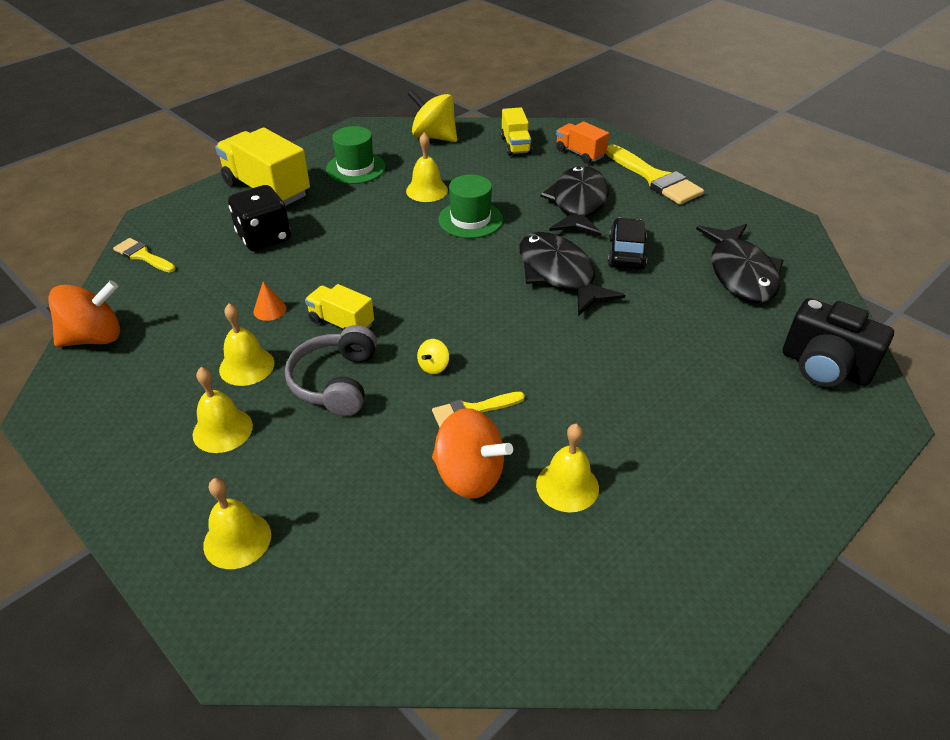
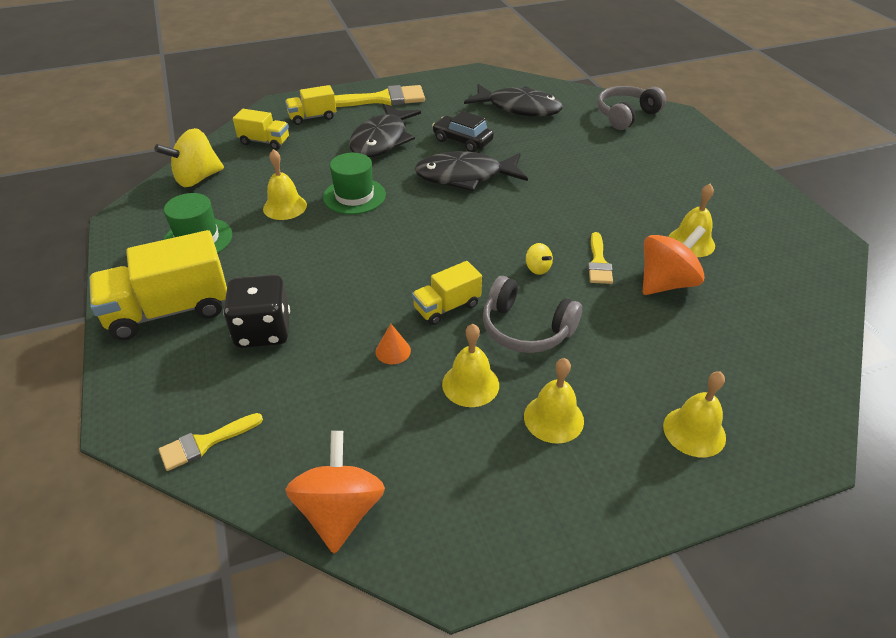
camera: 65 degrees left, 0 degrees up
(578, 204) = (382, 140): black fish -> black fish turned 105 degrees counterclockwise
(580, 153) = (312, 117): orange truck -> yellow truck
(824, 367) = (626, 115): black camera -> grey headphones

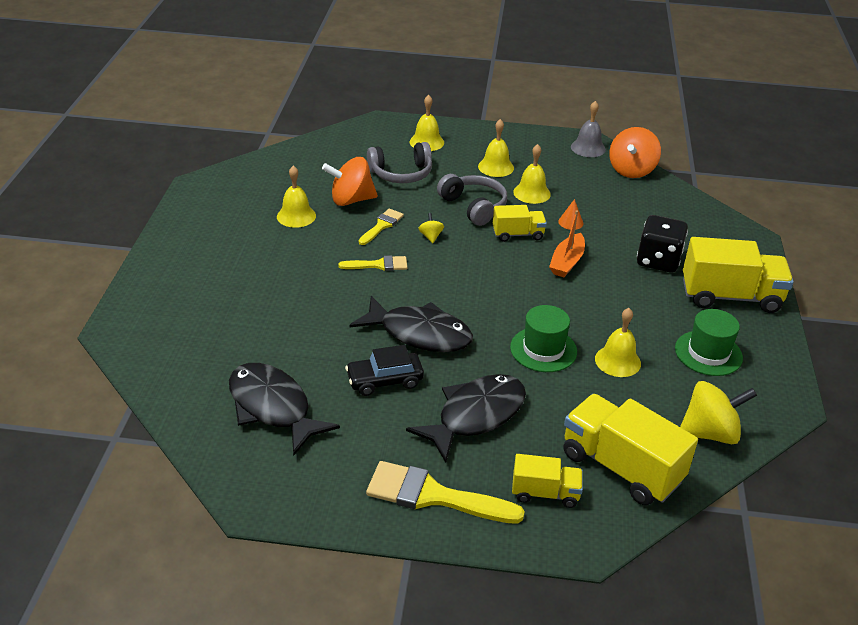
camera: 155 degrees left, 5 degrees down
(205, 443) = (702, 215): yellow brush -> yellow brush (378, 265)
(265, 142) = (621, 467): yellow truck -> yellow truck, size x1.81
(372, 289) = (567, 262): none -> orange boat
(439, 546) = (588, 148): none -> grey bell
(462, 141) = (384, 380): black car -> black car turned 105 degrees clockwise
(626, 115) = (169, 350): grey headphones -> grey headphones (401, 174)

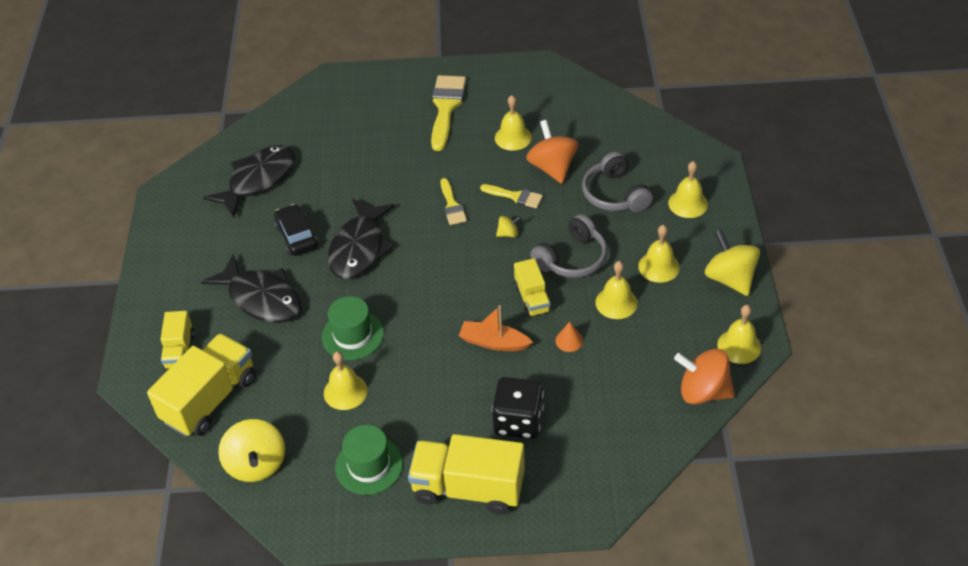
camera: 85 degrees right, 10 degrees up
(433, 495) = (174, 285): yellow brush -> yellow brush (446, 108)
(517, 139) = (730, 278): none -> yellow spinning top
(588, 148) = (739, 346): grey bell -> yellow bell
(730, 296) = (468, 488): yellow truck -> yellow truck turned 105 degrees clockwise

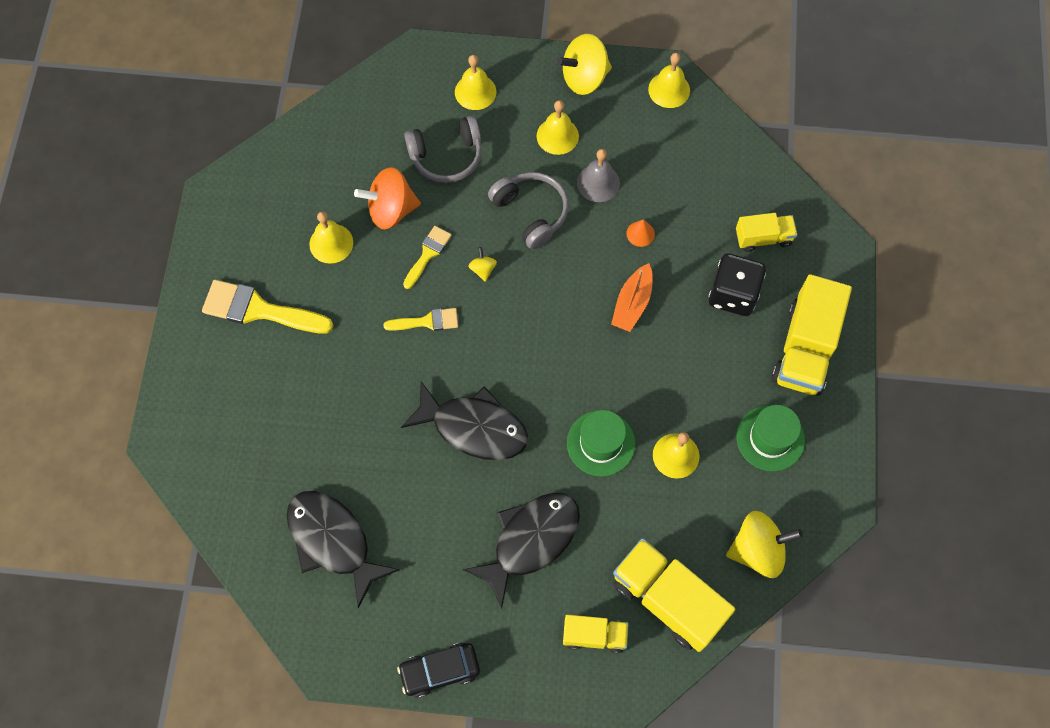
camera: 85 degrees left, 20 degrees up
(296, 236) = (440, 497): black car -> black car (440, 670)
(532, 299) = (580, 259): yellow truck -> yellow truck (763, 238)
(616, 302) = (598, 183): yellow bell -> grey bell
(703, 391) = (718, 131): orange spinning top -> none

